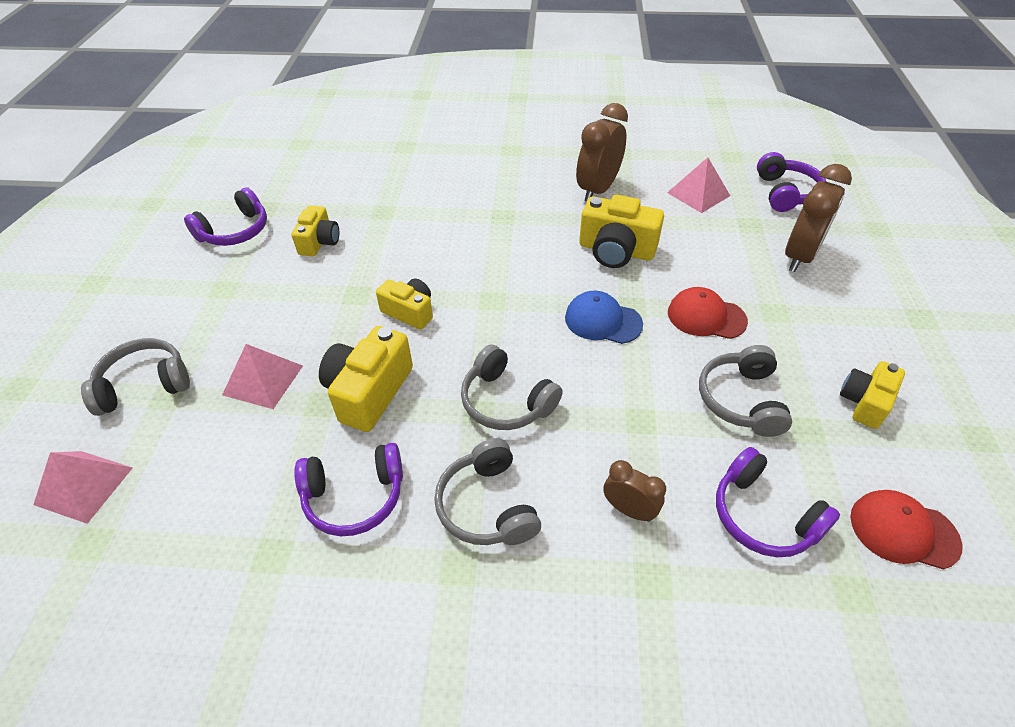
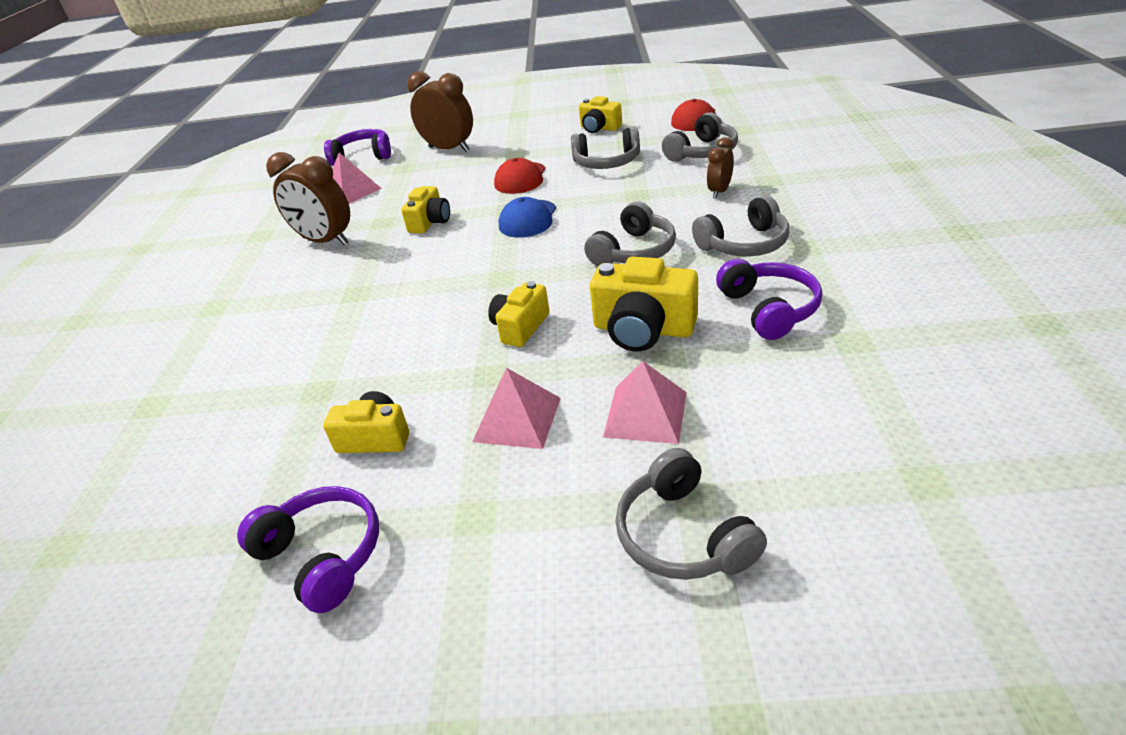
camera: 90 degrees left, 10 degrees down
(84, 486) = (863, 525): pink pyramid -> pink pyramid (517, 419)
(616, 250) = (430, 222): yellow camera -> yellow camera, size x0.64
(763, 515) = (702, 152): purple headphones -> grey headphones

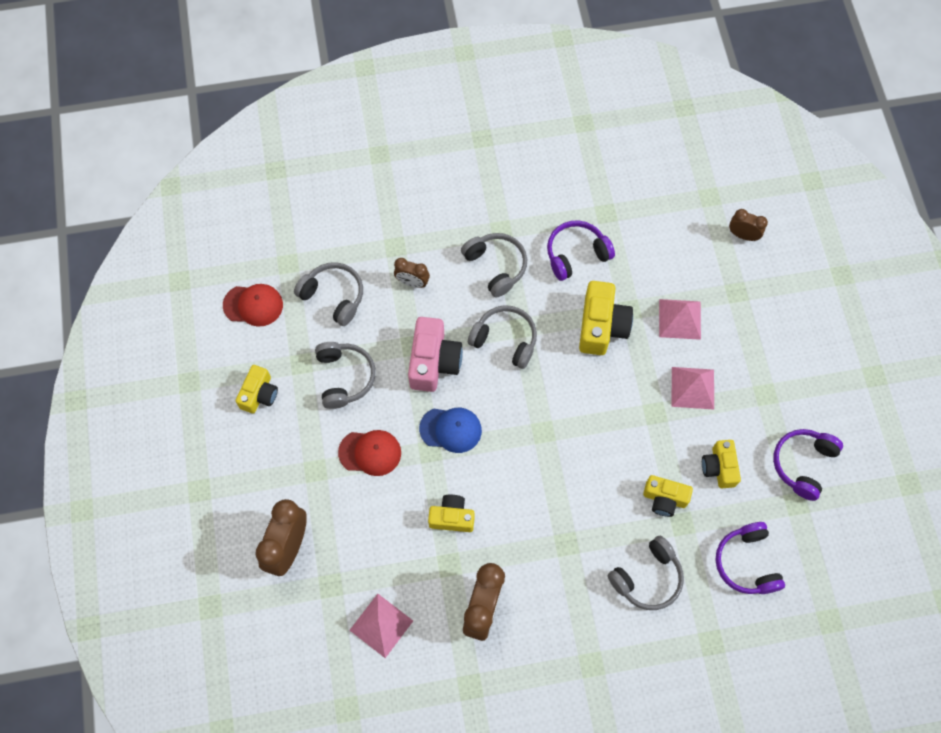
camera: 105 degrees left, 30 degrees up
(363, 156) = (293, 648): purple headphones -> purple headphones (747, 563)
(520, 327) = (604, 404): yellow camera -> yellow camera (664, 499)
(613, 207) = (433, 362): none -> pink camera
(683, 535) = (758, 297): grey headphones -> grey headphones (647, 578)
(835, 527) = (743, 235): none -> brown clock

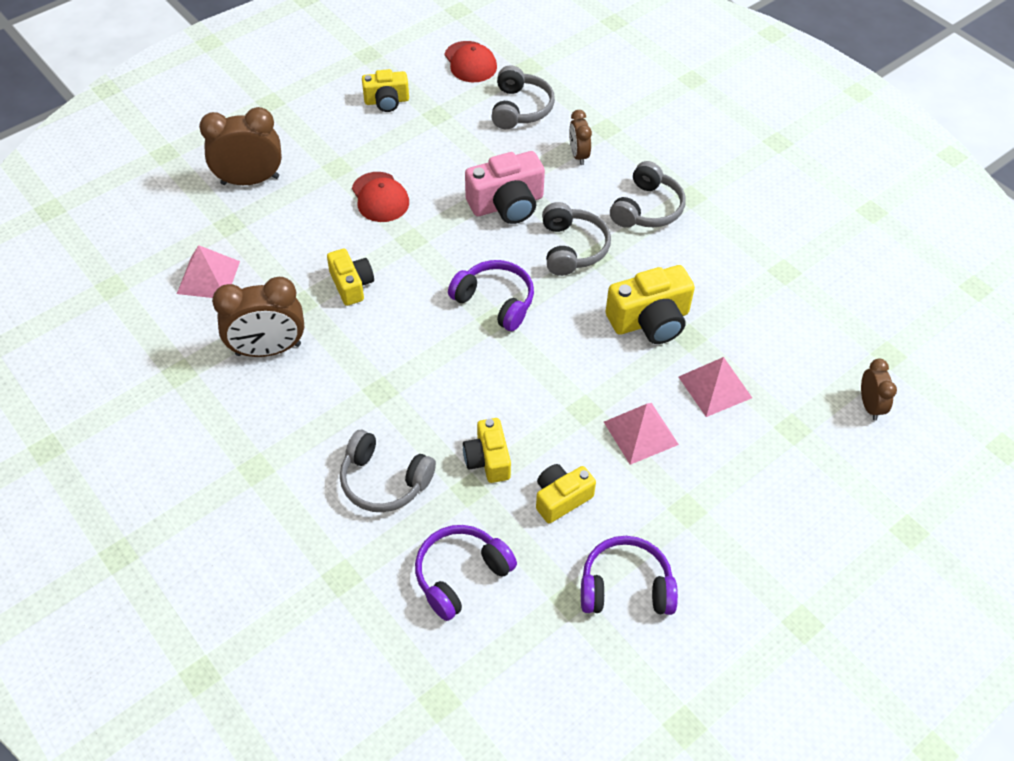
camera: 60 degrees right, 15 degrees down
(344, 377) = (444, 149): grey headphones -> none
(451, 429) = (444, 246): blue cap -> none
(576, 254) = (715, 266): purple headphones -> purple headphones (495, 301)

